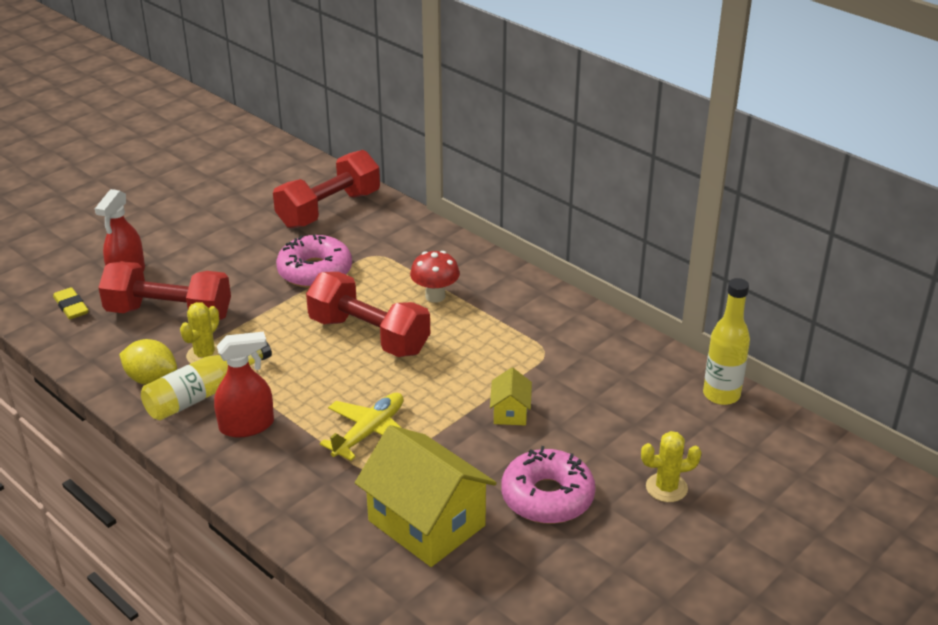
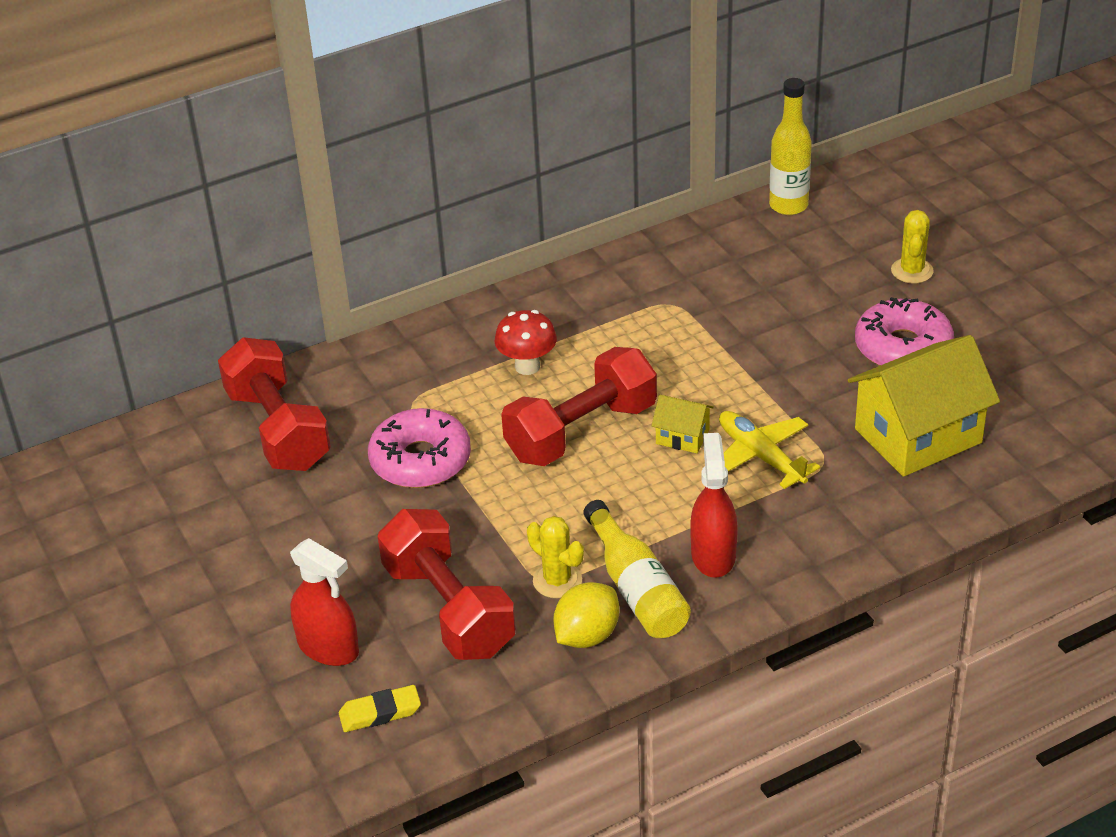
camera: 70 degrees left, 5 degrees up
(169, 314) = (448, 609): red dumbbell -> red dumbbell turned 60 degrees counterclockwise
(510, 412) = (764, 347): yellow house -> yellow house (682, 436)

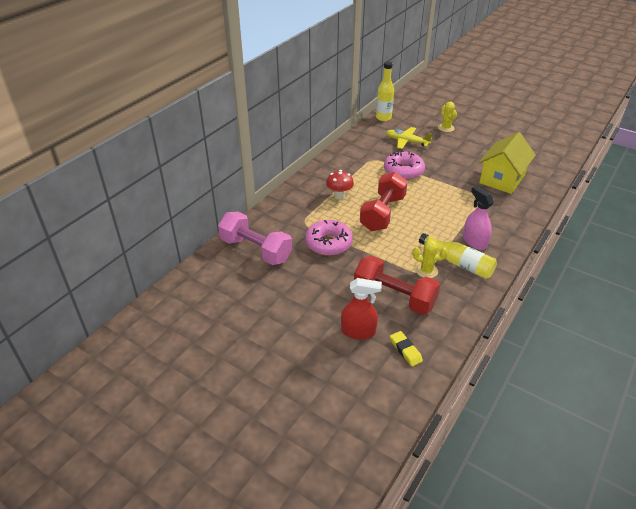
camera: 30 degrees left, 0 degrees up
(278, 429) = (256, 250): red dumbbell -> pink dumbbell
(380, 713) = (405, 350): yellow eraser -> yellow eraser turned 75 degrees counterclockwise
(587, 635) = (458, 287): yellow lemon -> none
(682, 436) = (422, 203): yellow house -> none
(713, 555) = (474, 241): red spray bottle -> pink spray bottle
(760, 456) = (456, 202): yellow plane -> yellow plane (407, 142)
(903, 348) = (468, 152): pink donut -> pink donut (403, 171)

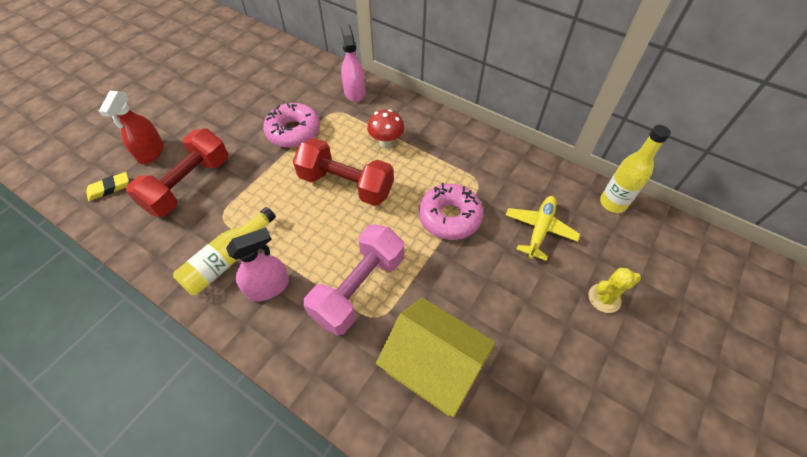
camera: 90 degrees right, 15 degrees up
(256, 250) = (293, 77): pink dumbbell -> pink dumbbell (359, 288)
(280, 213) = (354, 92): none -> pink spray bottle
(426, 271) = (223, 221): yellow cactus -> none

